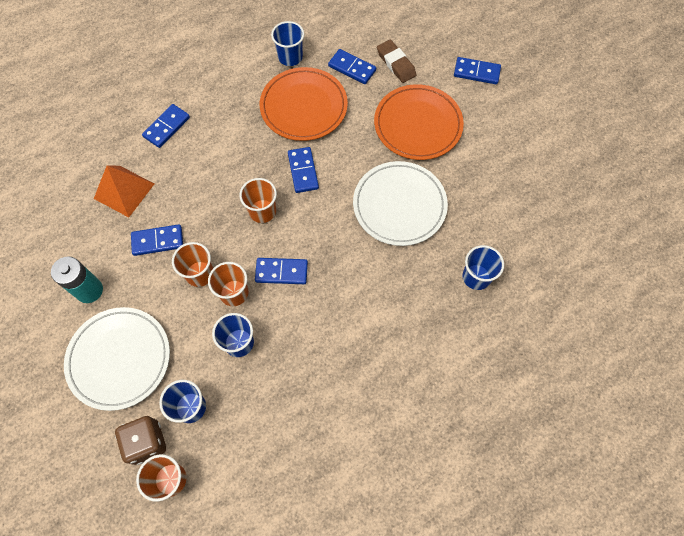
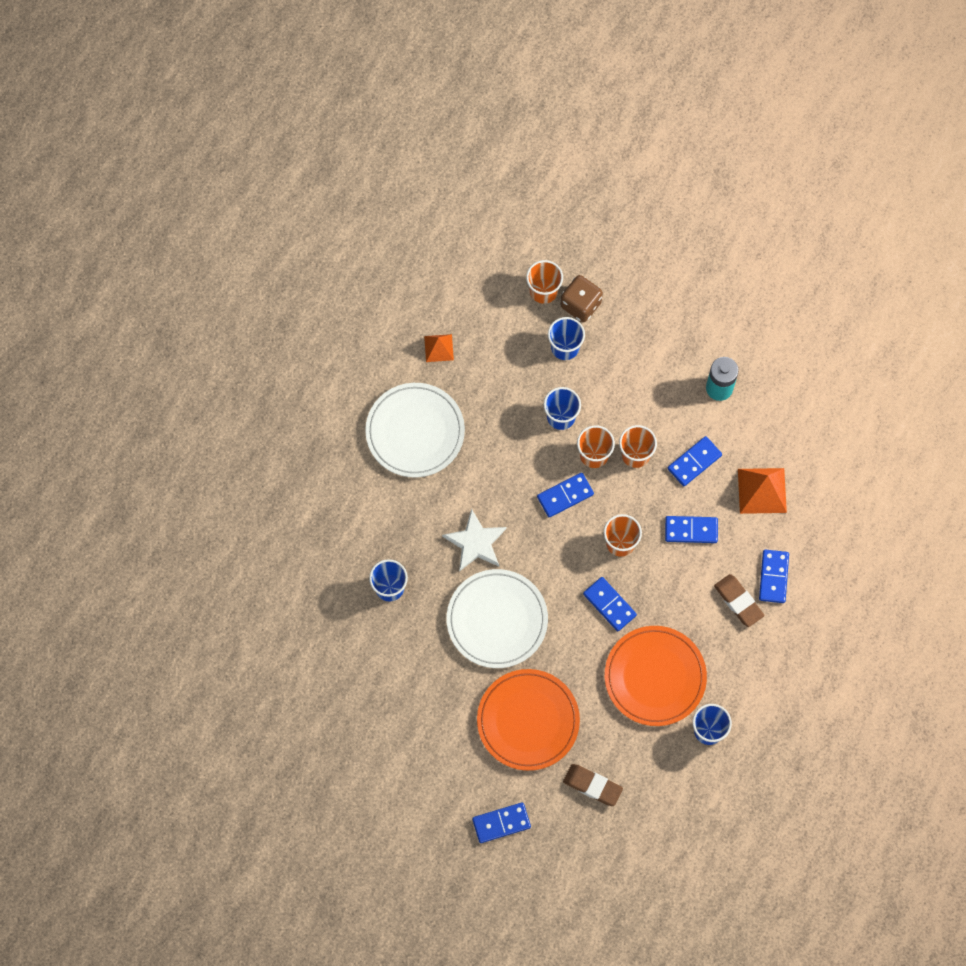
camera: 150 degrees right, 5 degrees up
(119, 359) = (649, 350): white plate -> white plate (415, 432)
(205, 124) = (738, 601): none -> brown eraser
(308, 479) = (438, 348): none -> orange pyramid
(352, 68) = (635, 753): blue domino -> blue domino (691, 530)
(381, 274) = (475, 542): none -> white star

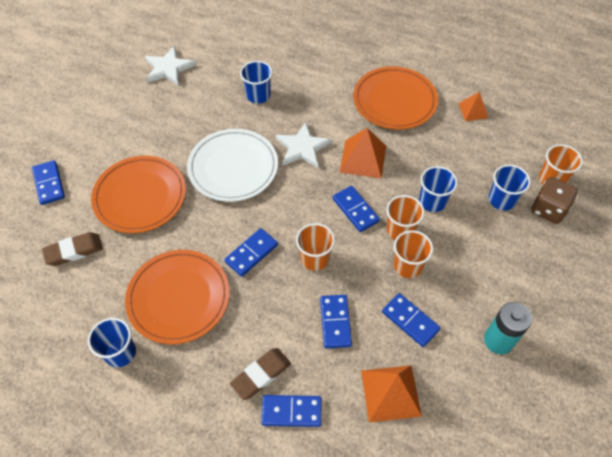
camera: 85 degrees right, 15 degrees down
(331, 695) = (168, 68): none -> white star
(415, 432) = (394, 101): white plate -> orange plate
(497, 479) = (363, 158): none -> orange pyramid
(592, 785) = (74, 251): brown eraser -> brown eraser turned 45 degrees clockwise

